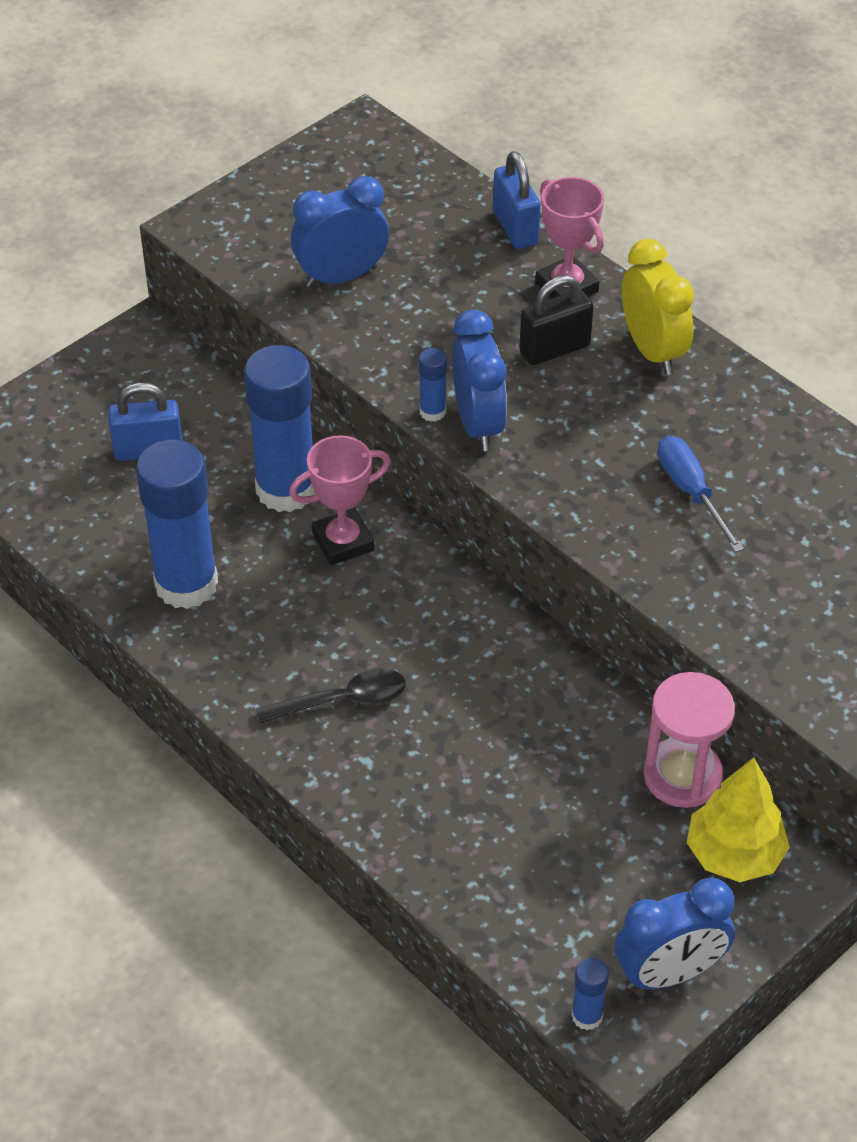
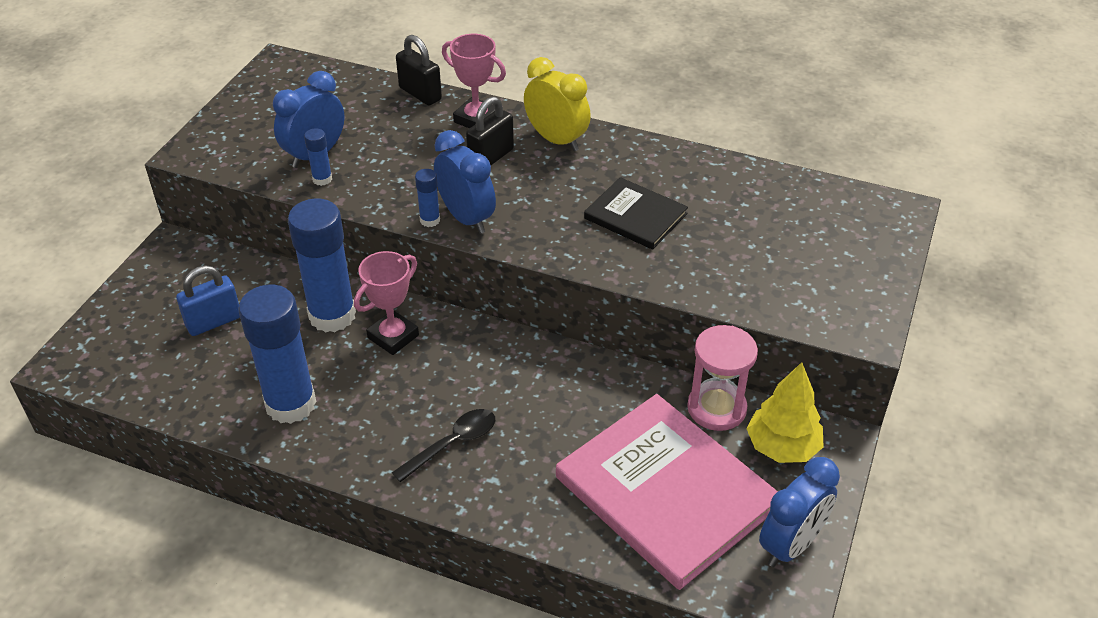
camera: 25 degrees left, 5 degrees down
(515, 228) = (420, 94): blue padlock -> black padlock
(558, 853) = (666, 492): none -> pink book
(587, 1016) = (755, 599): blue glue stick -> blue glue stick (322, 179)
(690, 492) = (635, 216): blue screwdriver -> black book

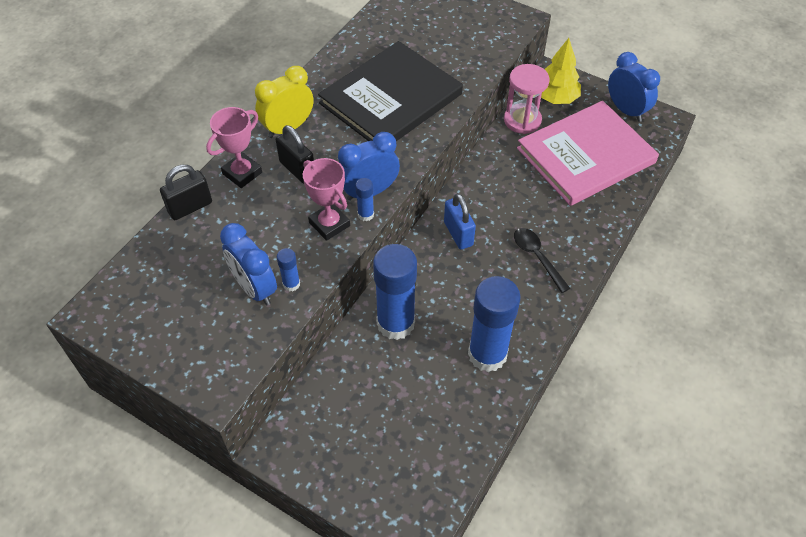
camera: 80 degrees left, 10 degrees up
(214, 322) = (385, 410): blue padlock -> blue padlock (458, 234)
(393, 336) = (427, 284): pink trophy -> pink trophy (329, 224)
(635, 216) = (391, 99): black book -> black book, size x1.90

